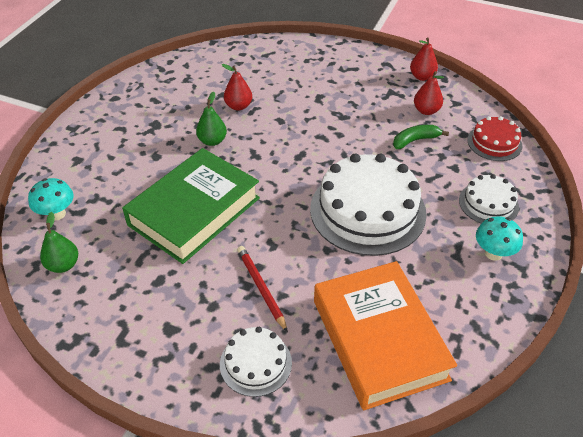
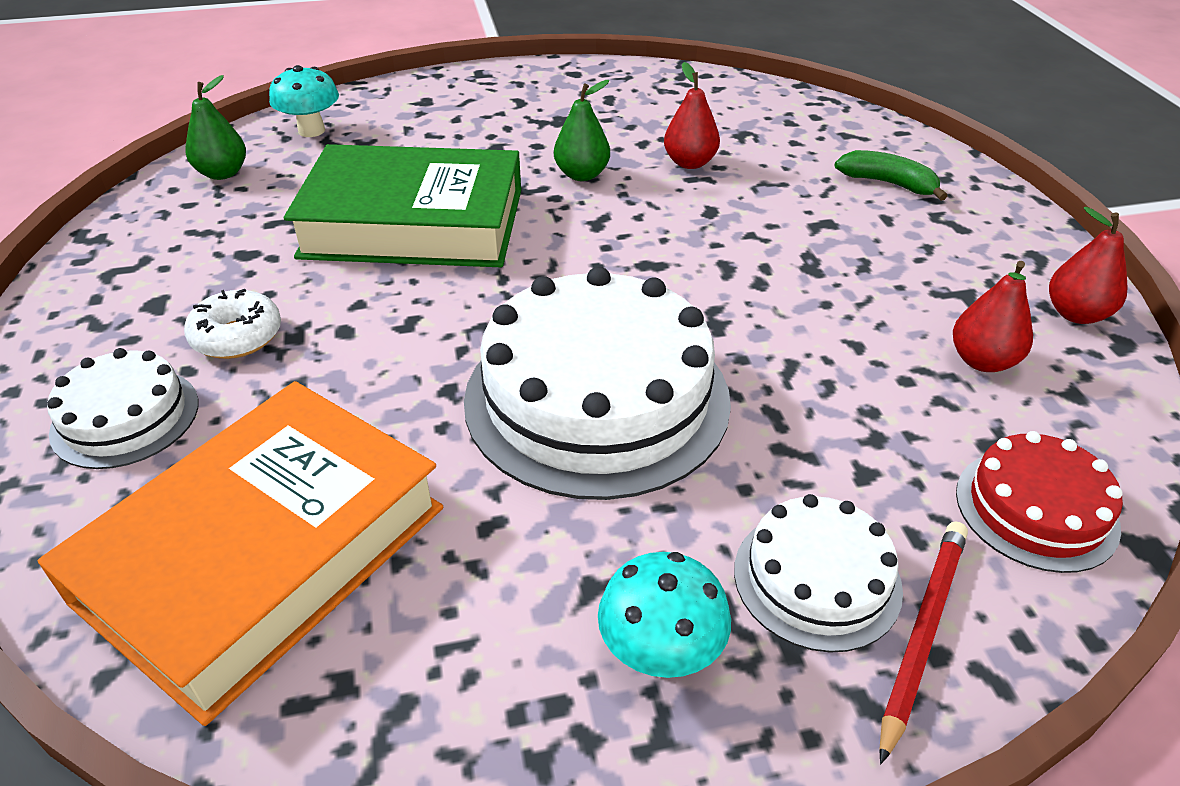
camera: 55 degrees right, 5 degrees down
(228, 305) = (237, 337): none -> white donut
(261, 288) = (298, 354): red pencil -> red pencil (922, 633)
(415, 140) = (871, 382): green banana -> green banana (888, 183)

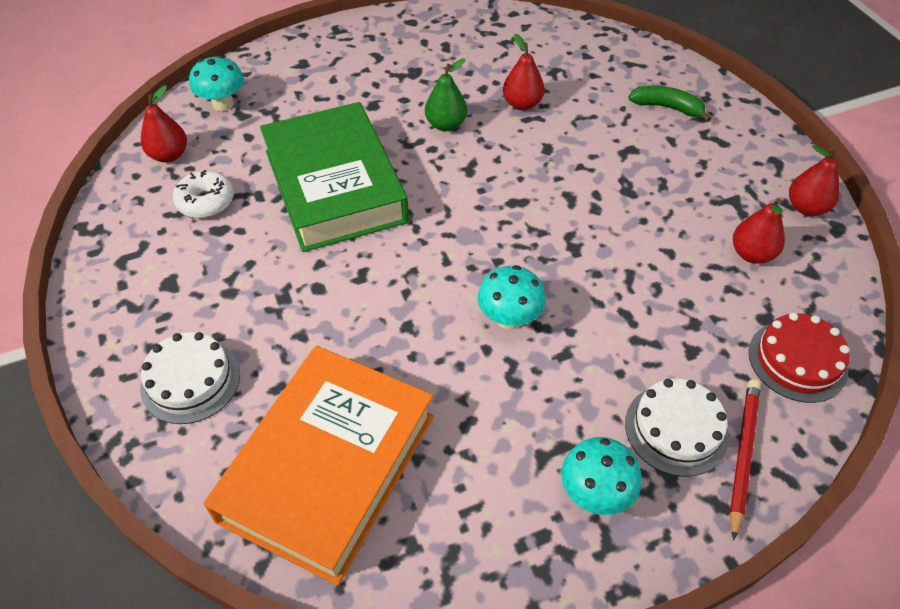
camera: 10 degrees left, 10 degrees up
(223, 173) = (169, 155): green pear -> red pear
(237, 337) = (242, 303): white donut -> white donut (206, 202)
(413, 223) = (334, 186): green book -> green book turned 75 degrees clockwise
(597, 398) = (509, 319): white cake -> turquoise mushroom

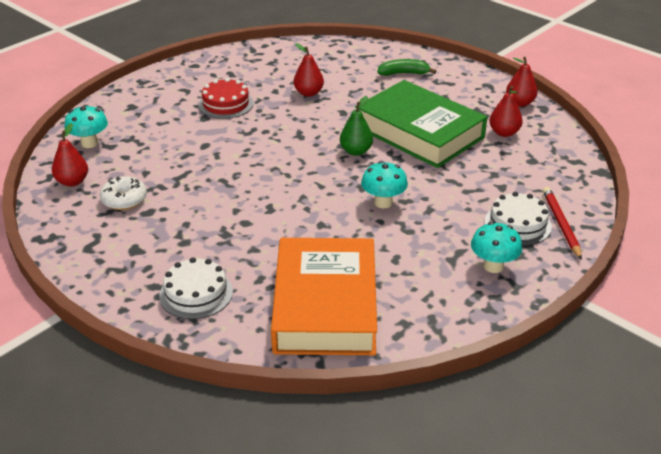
camera: 25 degrees left, 15 degrees down
(334, 186) = (213, 167): green book -> green book (419, 132)
(446, 125) = (265, 116): green pear -> green pear (356, 151)
(797, 361) = (562, 174): red cake -> red cake (226, 104)

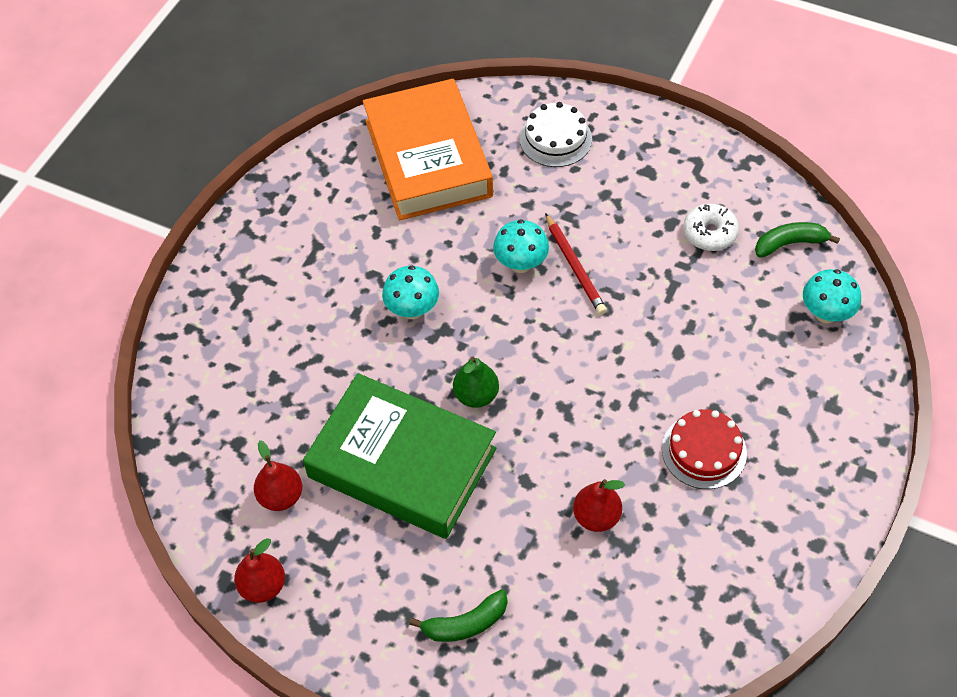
camera: 165 degrees right, 20 degrees up
(72, 182) = (790, 243): red pear -> green banana
(493, 266) = (272, 248): turquoise mushroom -> turquoise mushroom (521, 264)
(517, 224) = (250, 317): white cake -> none
(561, 224) = (199, 331): red pencil -> red pencil (575, 266)

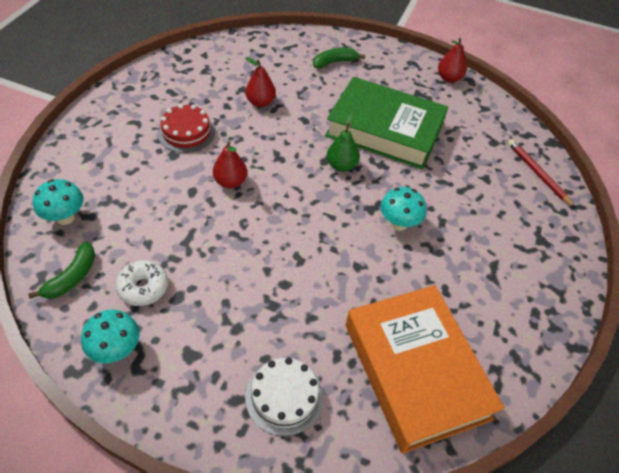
camera: 170 degrees right, 5 degrees down
(281, 496) = (454, 115): red pear -> red pear (230, 182)
(521, 264) = (315, 260): turquoise mushroom -> turquoise mushroom (116, 350)
(575, 266) = (268, 257): red pencil -> red pencil (537, 174)
(790, 243) = (72, 277): green banana -> green banana turned 45 degrees counterclockwise

